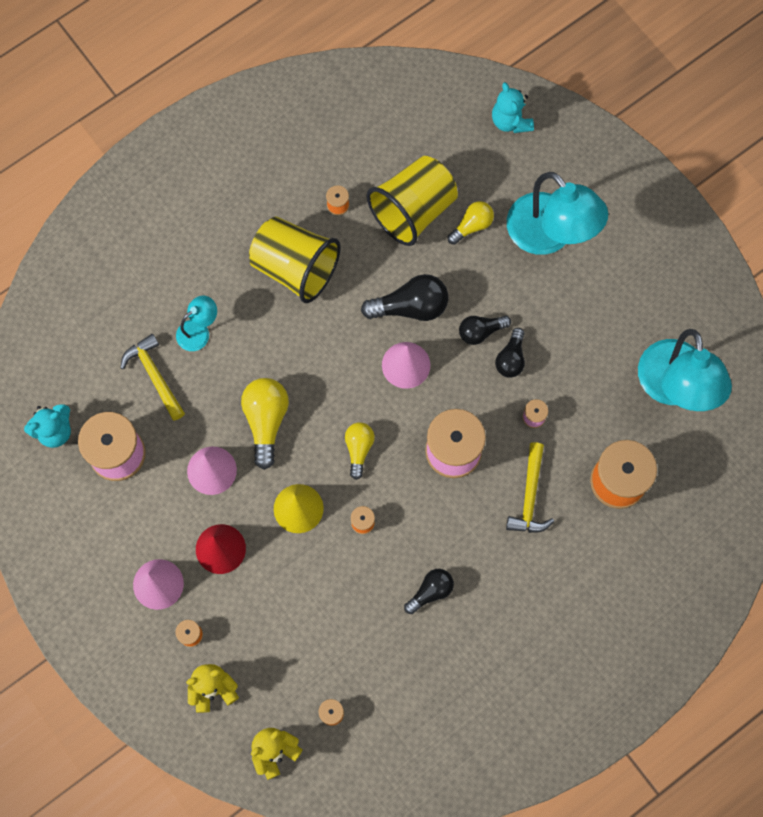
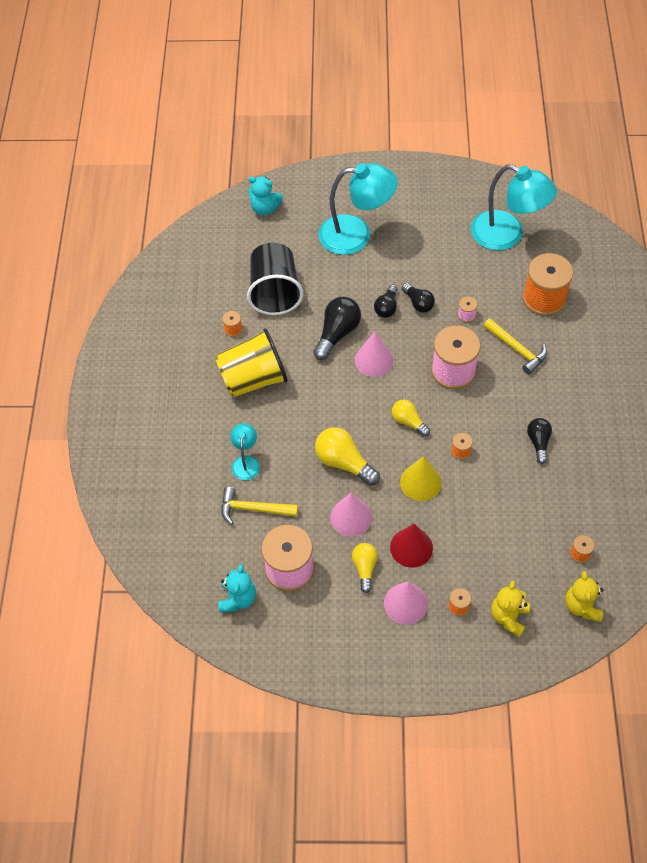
camera: 50 degrees left, 15 degrees down
(413, 210) = (274, 292): yellow cup -> black cup
(472, 226) = (313, 269): yellow light bulb -> yellow light bulb (365, 568)

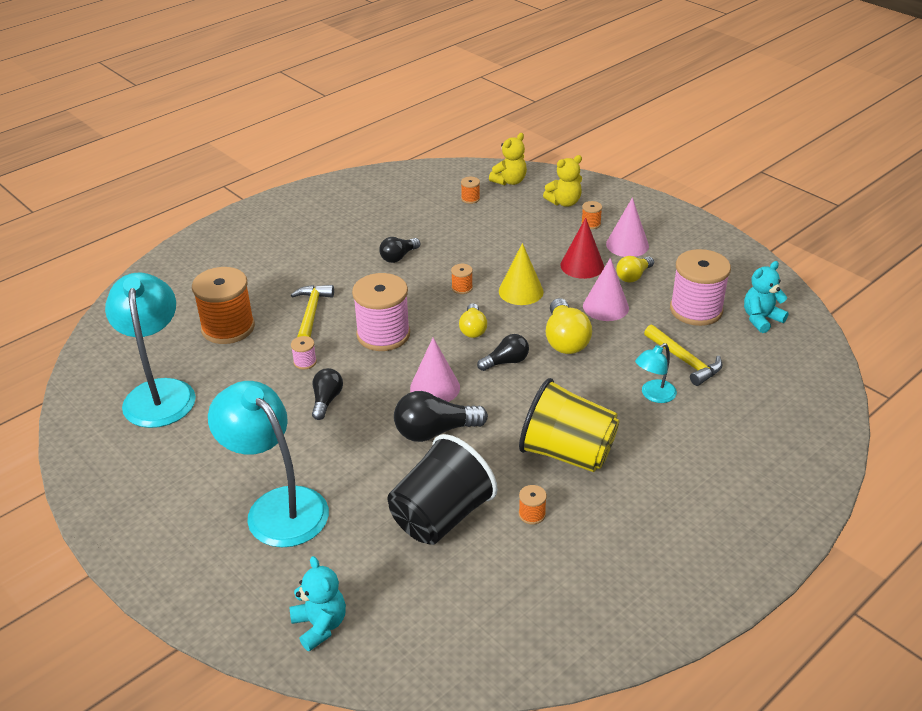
camera: 135 degrees left, 20 degrees down
(387, 307) = (358, 418): black light bulb -> black light bulb (506, 362)

